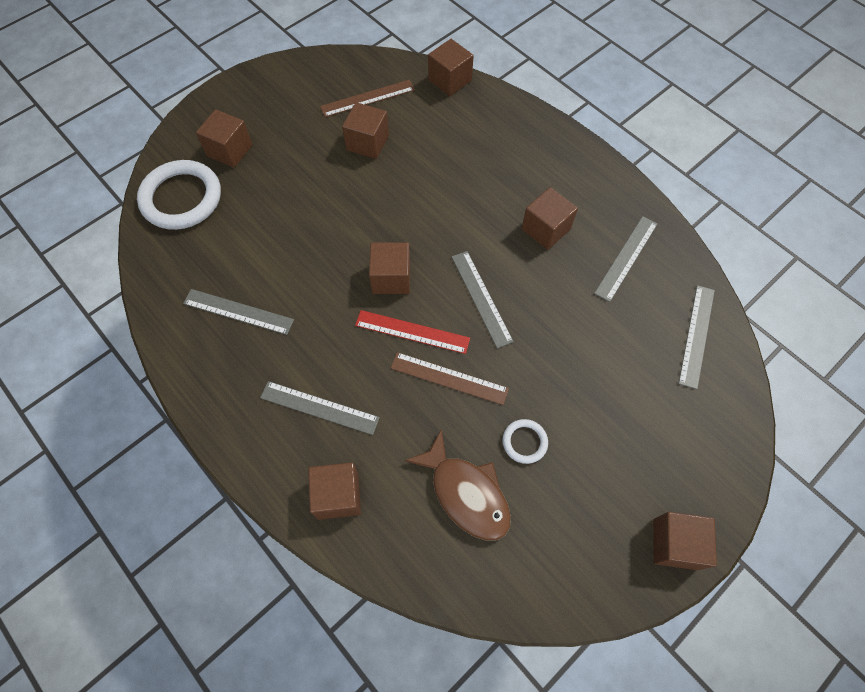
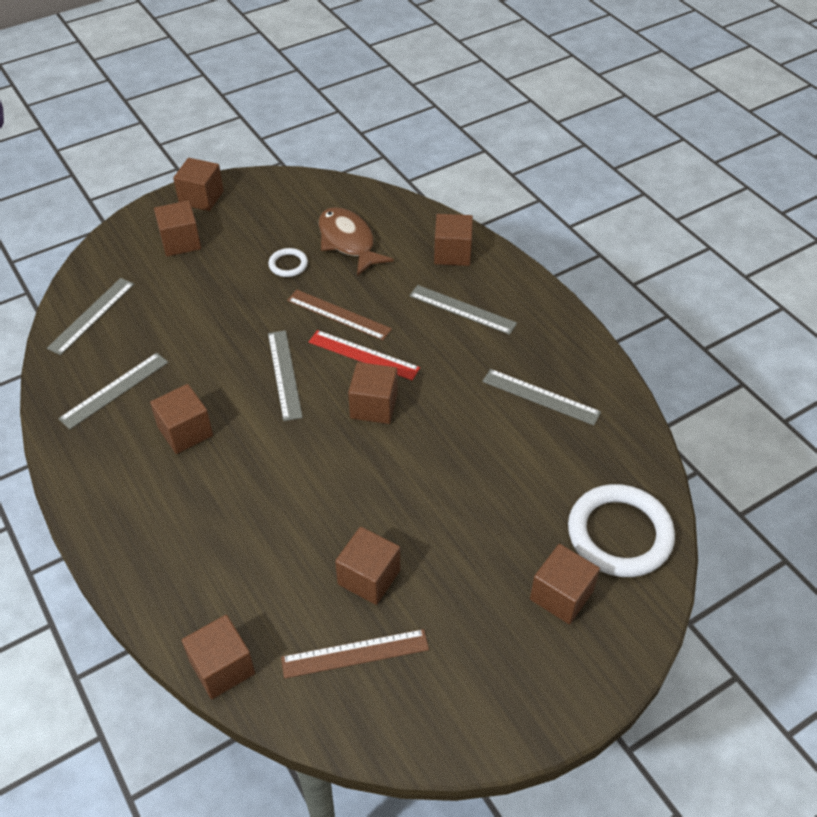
camera: 170 degrees left, 15 degrees down
(661, 457) = (180, 242): none -> brown cube

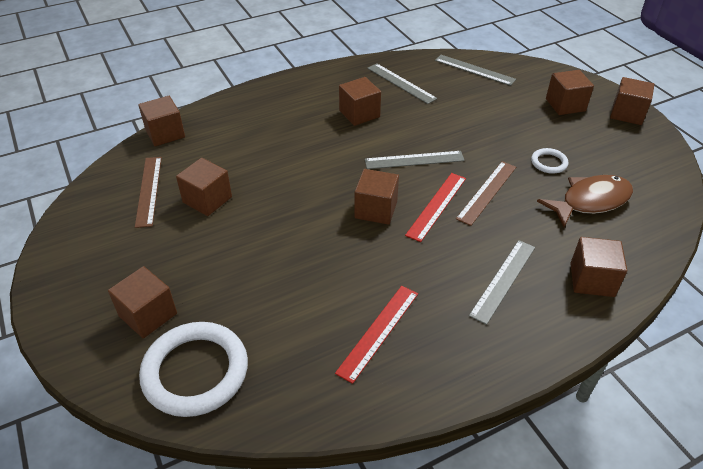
camera: 95 degrees right, 5 degrees down
(540, 397) = (378, 331): grey ruler -> red ruler

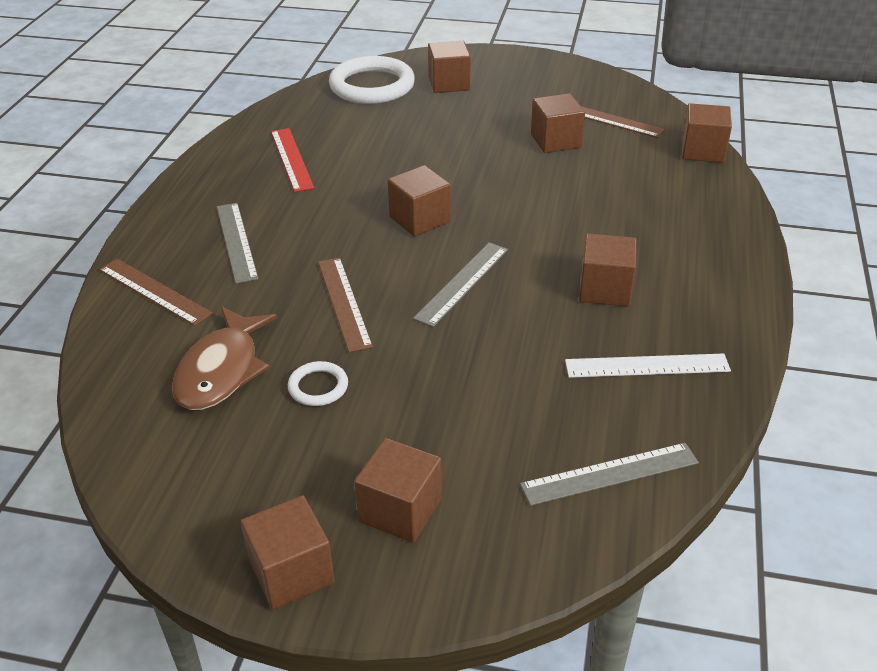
camera: 130 degrees right, 5 degrees down
(401, 83) = (647, 366): grey ruler -> white ruler
(436, 206) = (373, 257): red ruler -> none
(592, 280) = (154, 291): brown cube -> brown ruler

